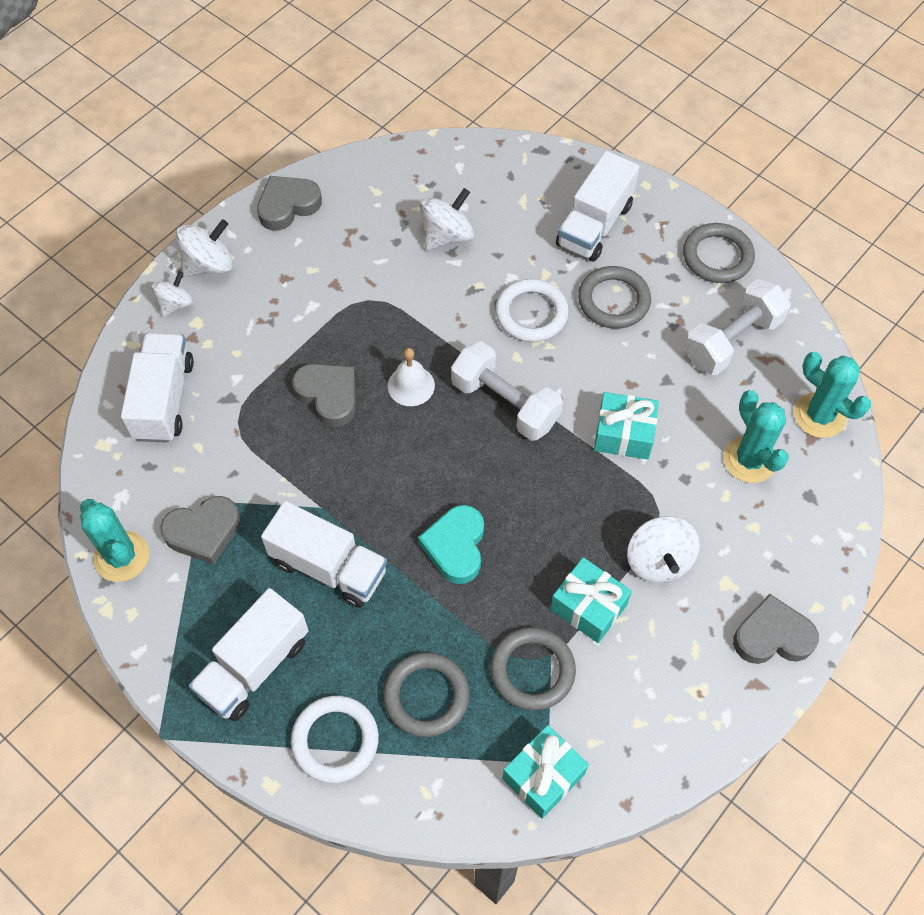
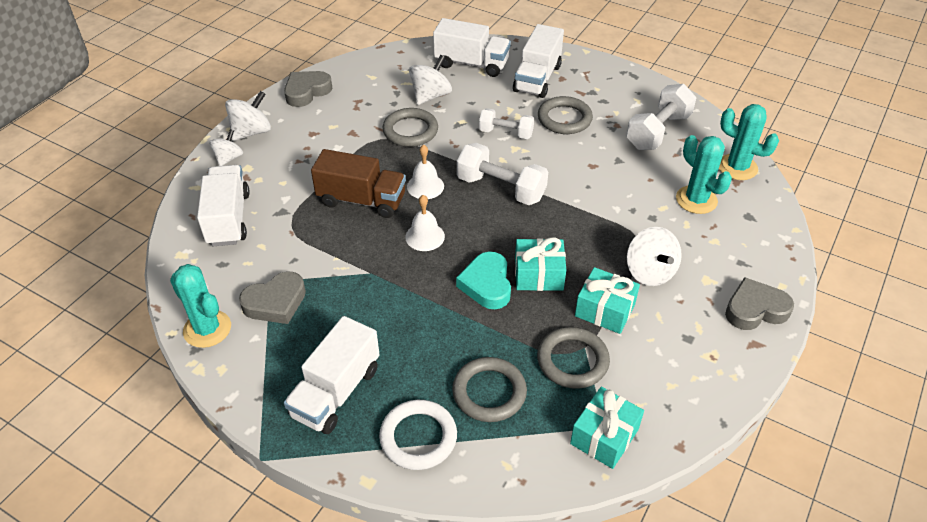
camera: 10 degrees left, 15 degrees down
(328, 395) = (362, 200): grey heart -> brown truck
(329, 567) = (386, 312): white truck -> white truck (471, 64)
(395, 463) = (425, 236): none -> white bell
(531, 314) = (506, 133): white ring -> white dumbbell
(623, 434) = (597, 196): turquoise gift -> turquoise gift (538, 275)
(717, 256) = (631, 86): grey ring -> grey ring (410, 131)

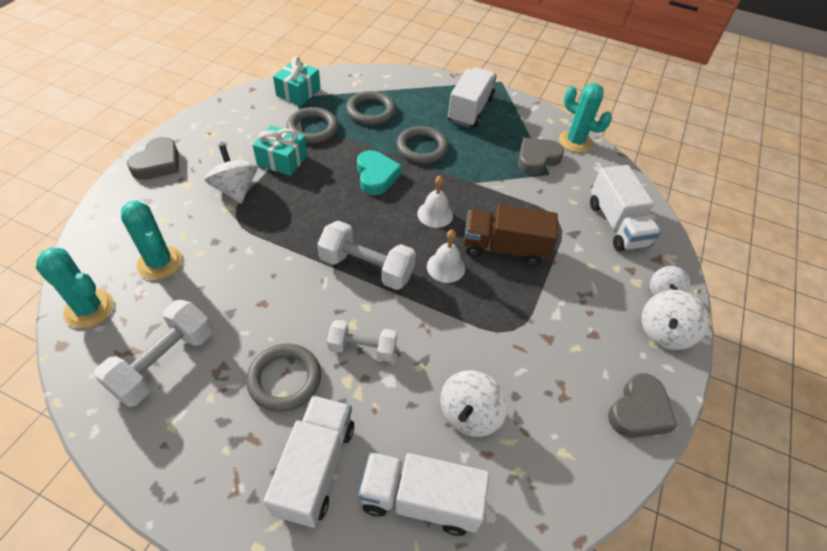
camera: 170 degrees right, 5 degrees up
(410, 131) = (480, 345): grey ring -> grey ring (422, 148)
(418, 437) = (413, 91): white ring -> none
(538, 275) = (333, 184): turquoise gift -> none
(755, 309) = (158, 163): grey heart -> grey heart turned 45 degrees counterclockwise

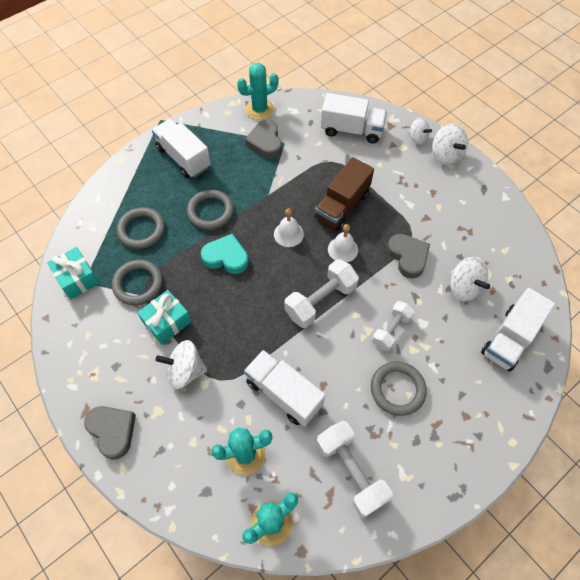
camera: 60 degrees left, 10 degrees up
(315, 468) = (470, 391): white truck -> white truck (284, 393)
(639, 411) = (492, 198): grey heart -> grey heart (408, 257)

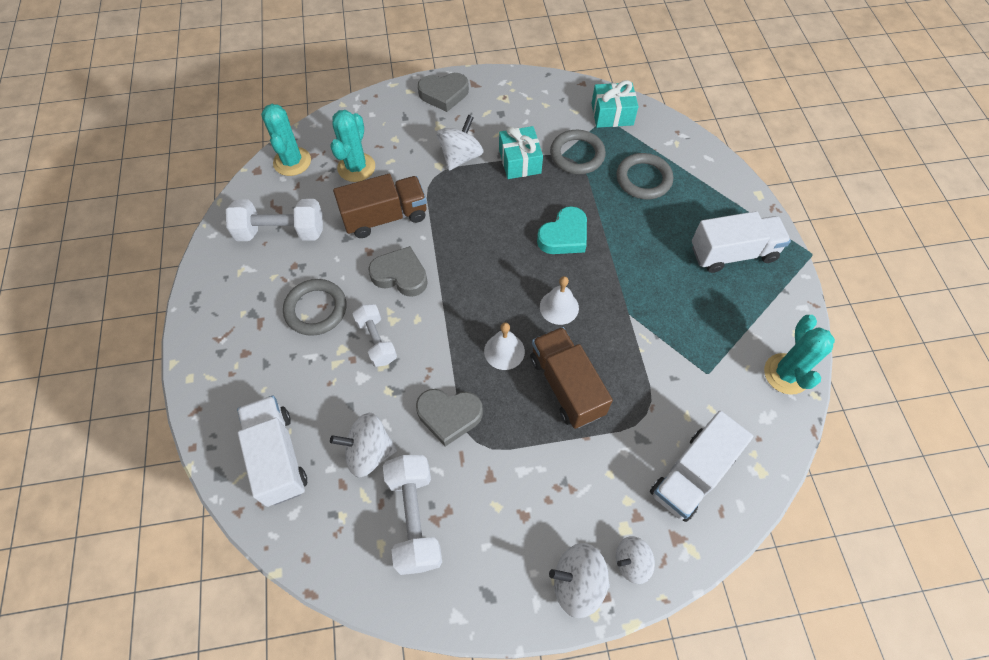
camera: 120 degrees right, 0 degrees up
(210, 212) = (634, 247): grey ring -> none
(265, 142) = (719, 351): grey heart -> grey heart (400, 275)
(284, 393) = (385, 217): white truck -> brown truck
(320, 301) = (456, 294): white dumbbell -> white dumbbell (415, 518)

